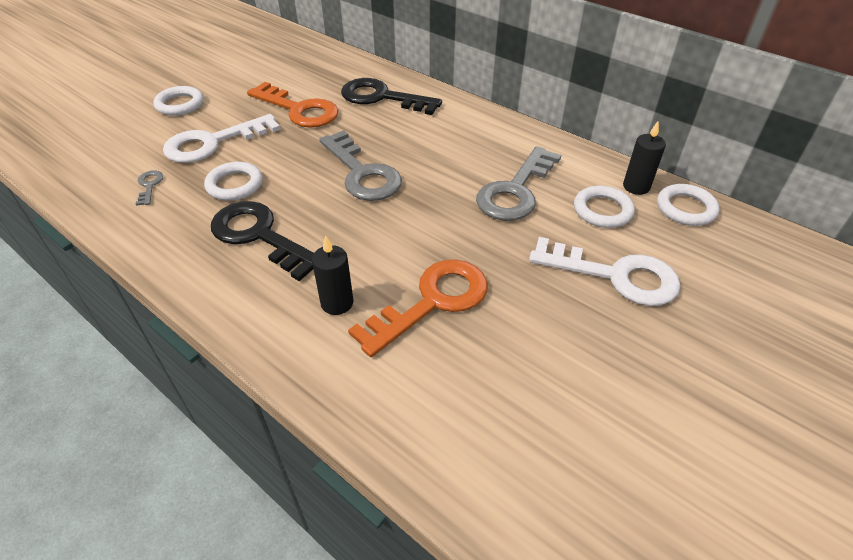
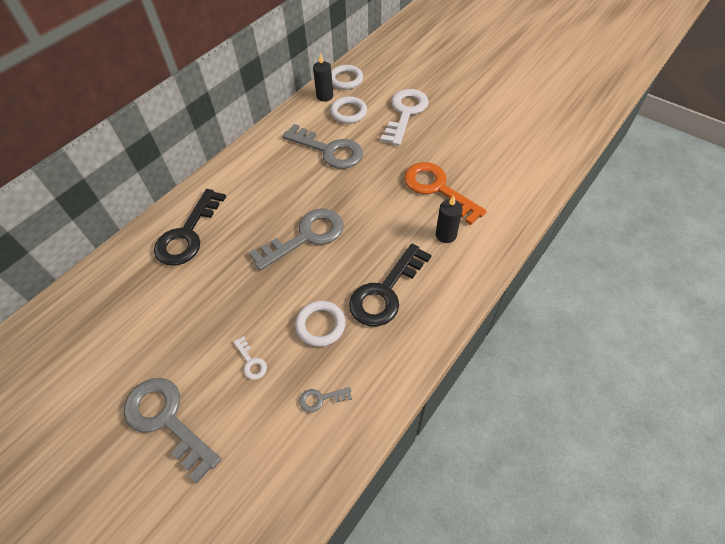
camera: 90 degrees left, 10 degrees up
(180, 104) = (167, 420): white ring -> grey key
(213, 143) = (251, 362): white key -> white key, size x0.43
(299, 110) = (199, 298): orange key -> none

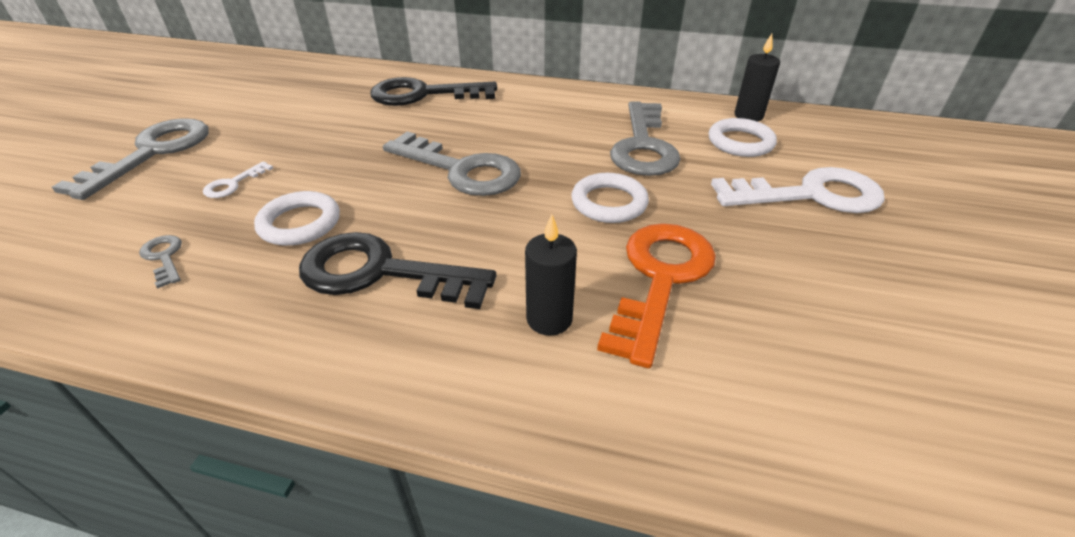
camera: 65 degrees right, 15 degrees down
(345, 80) = (807, 123): white ring -> white ring (609, 203)

